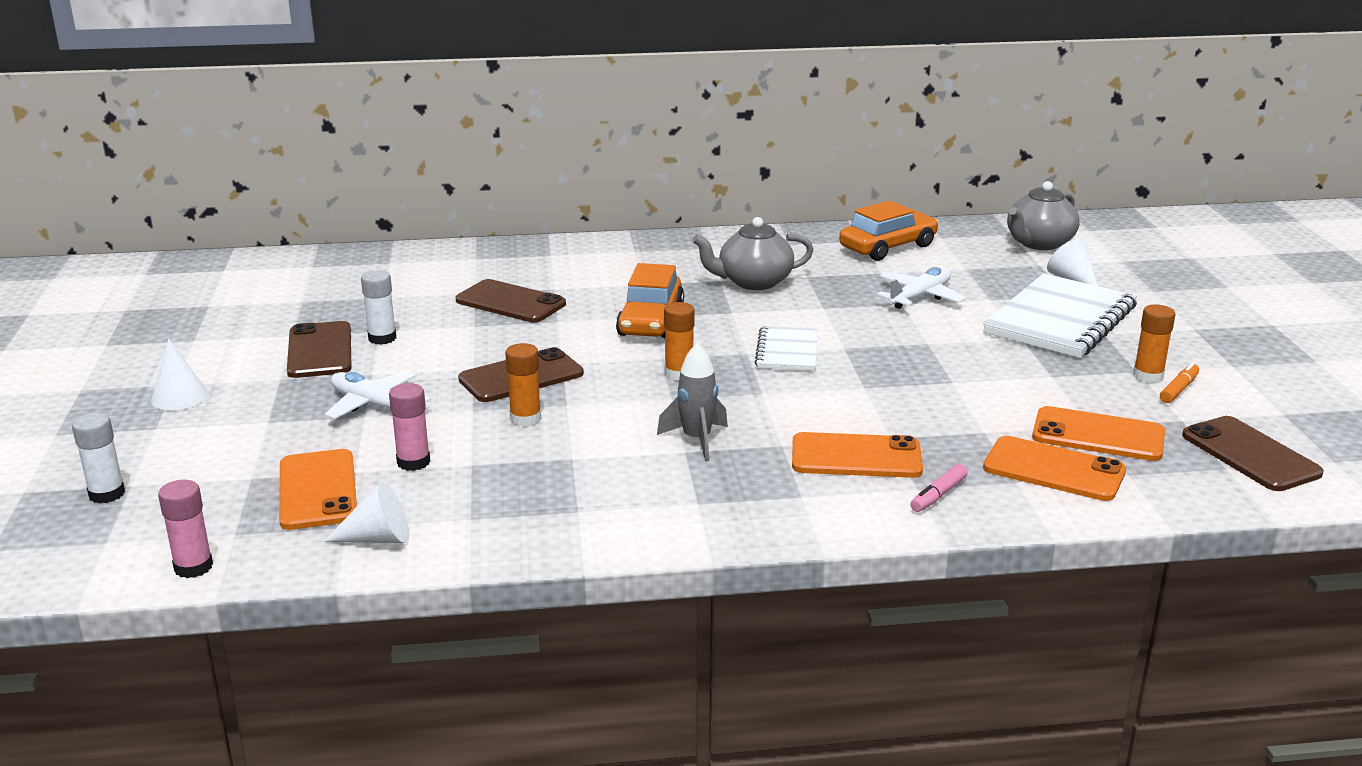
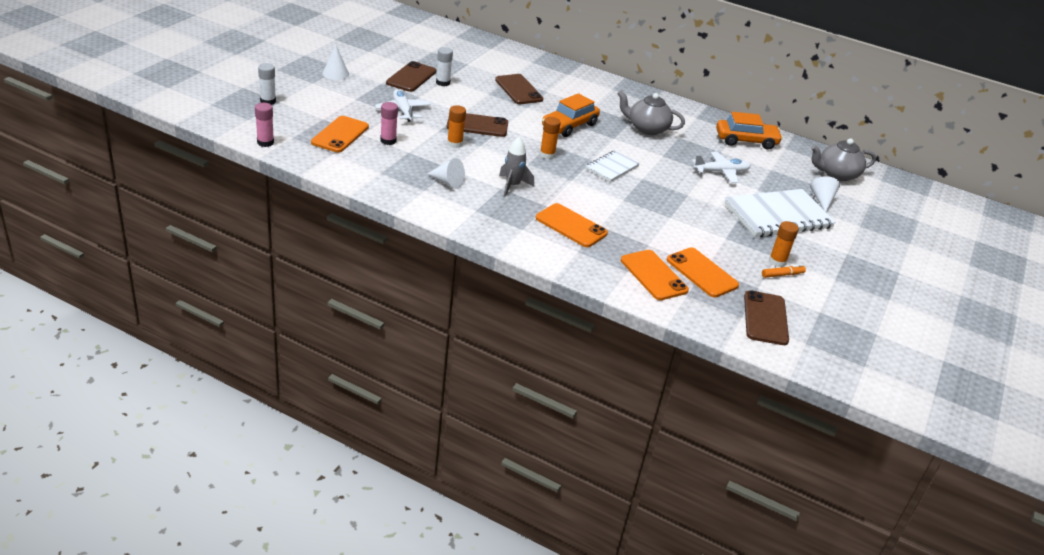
camera: 30 degrees right, 10 degrees up
(378, 538) = (338, 163): white cone -> white cone (447, 182)
(938, 495) = (582, 258): pink marker -> none

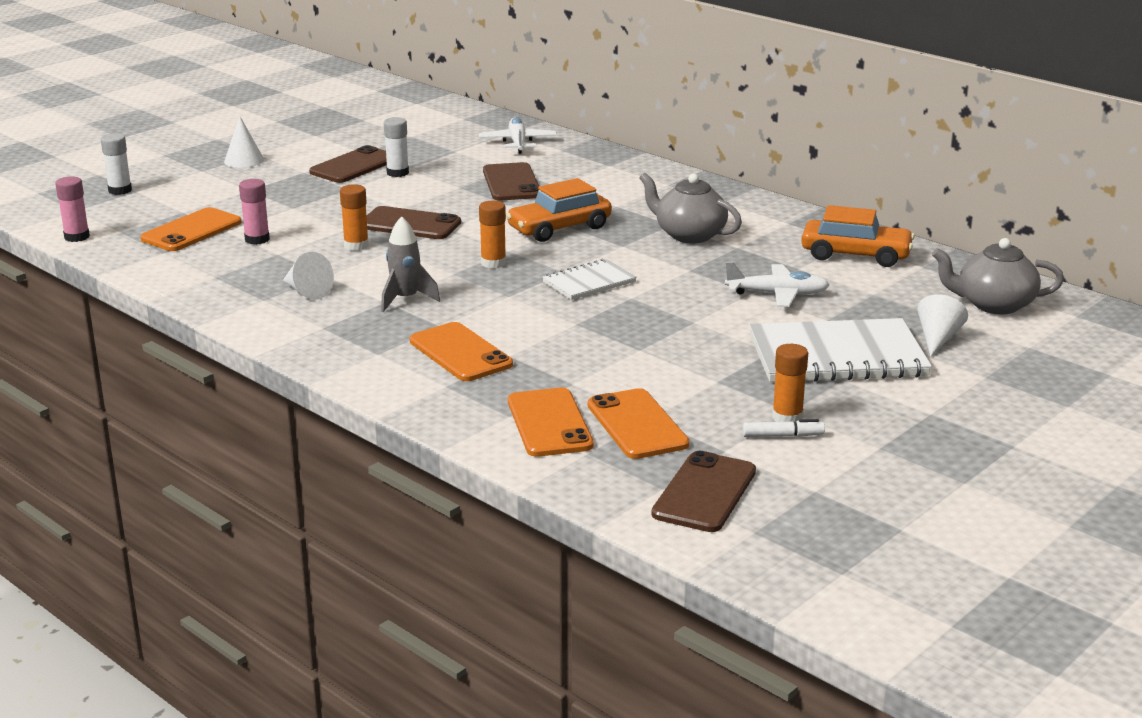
camera: 20 degrees right, 10 degrees down
(403, 110) = (309, 204): white plane -> white plane (518, 142)
(782, 275) = (782, 436): orange marker -> white marker

